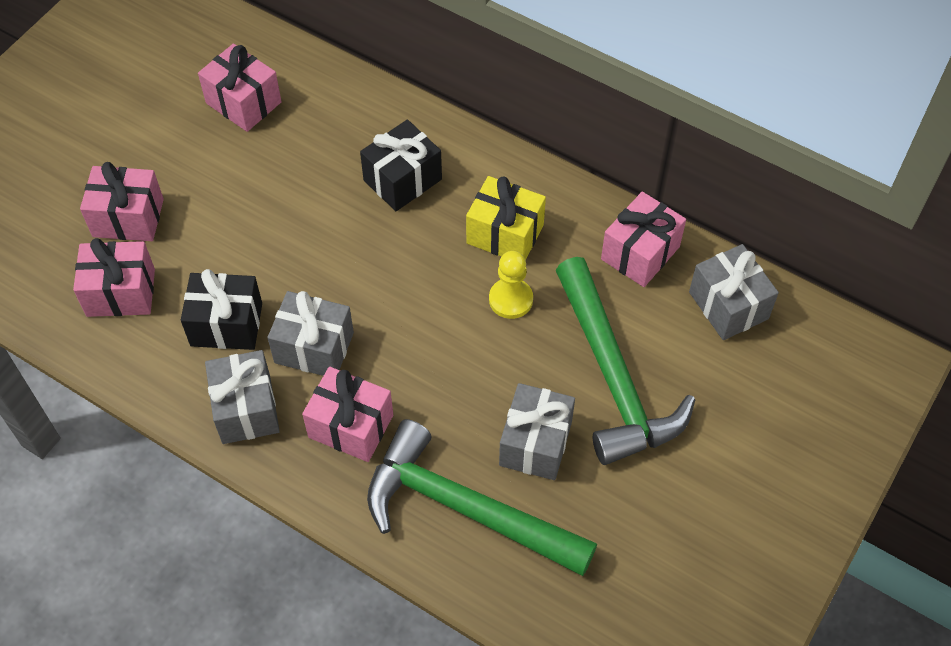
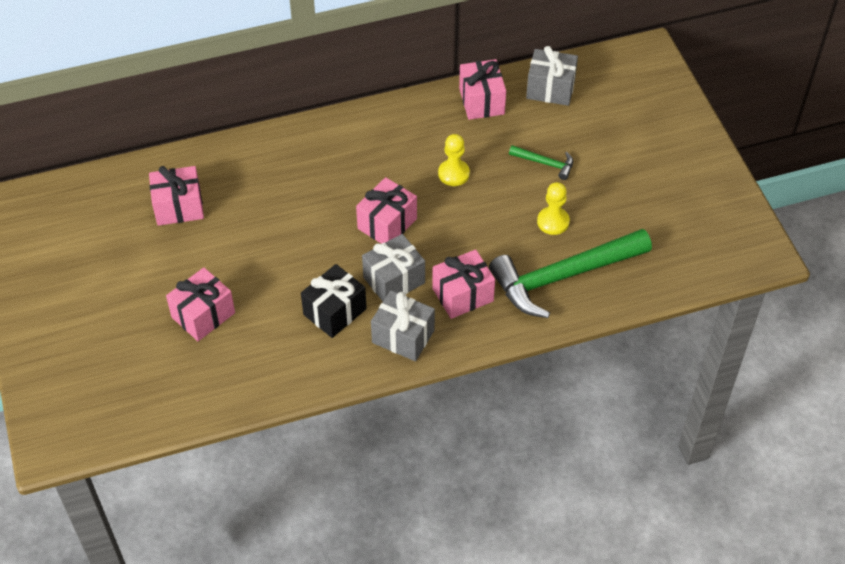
camera: 50 degrees left, 5 degrees down
(121, 292) = (256, 350): pink gift -> pink gift (387, 224)
(402, 180) = (322, 169): black gift -> none
(505, 234) = (408, 148): yellow gift -> none
(535, 443) = (553, 222): grey gift -> yellow pawn
(613, 376) = (545, 163): green hammer -> green hammer, size x0.43

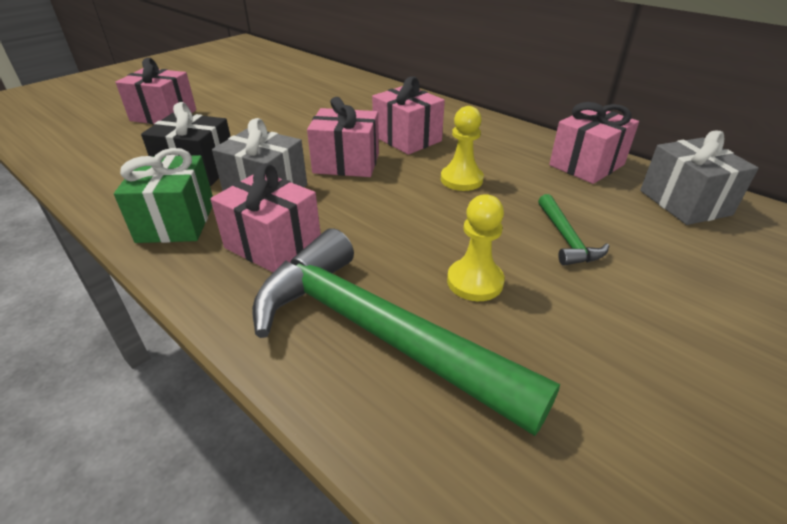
camera: 60 degrees right, 15 degrees down
(179, 207) = (281, 80): pink gift -> pink gift (407, 139)
(403, 336) = (177, 221): grey gift -> green gift

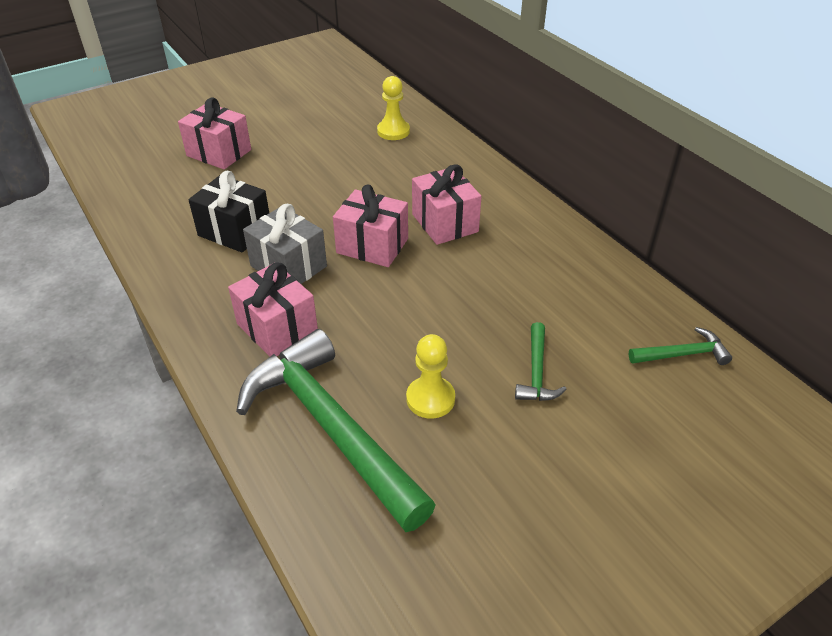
camera: 15 degrees right, 5 degrees up
(177, 221) = (205, 288): green gift -> none
(461, 179) = (474, 286): yellow pawn -> yellow pawn (393, 131)
(586, 165) = (612, 289): pink gift -> none
(684, 202) = (682, 354): grey gift -> green hammer

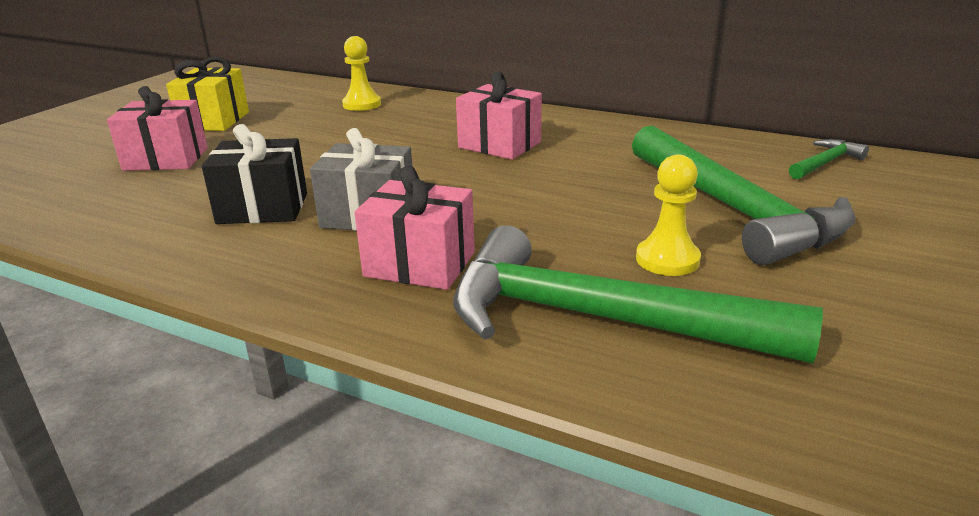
camera: 30 degrees left, 15 degrees down
(279, 116) = (214, 121): none -> yellow gift
(372, 246) = (446, 177): pink gift -> none
(536, 372) = (733, 209): green hammer -> green hammer, size x2.32

